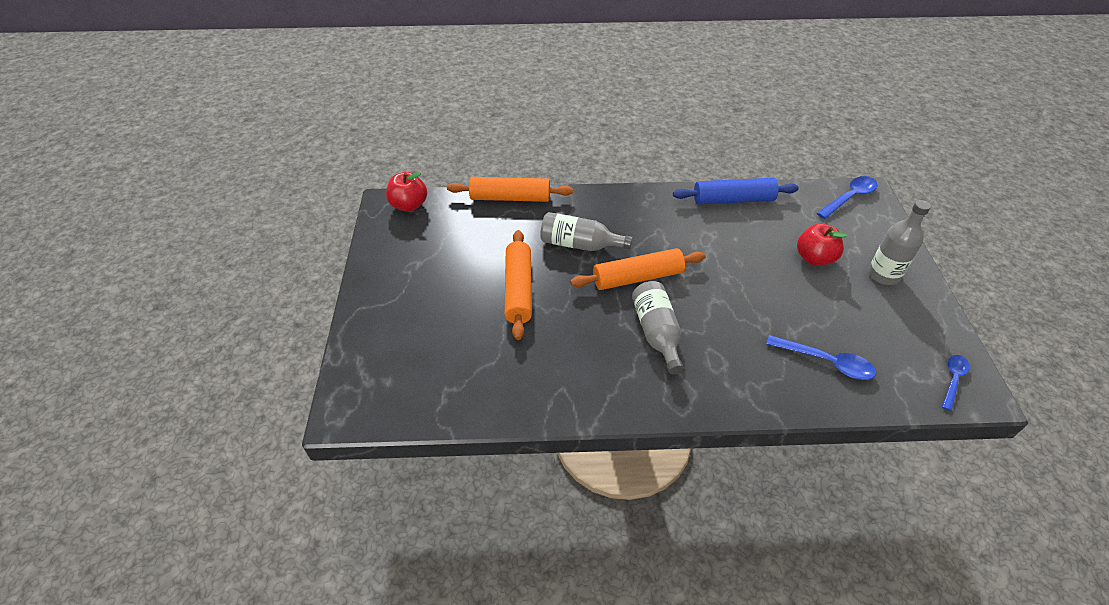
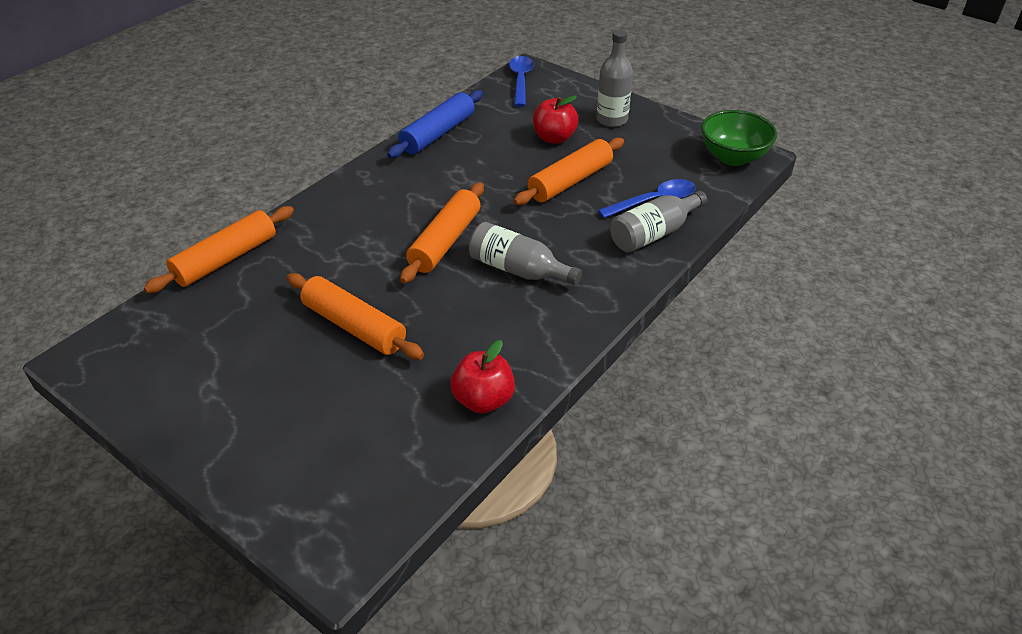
camera: 50 degrees left, 5 degrees down
(409, 205) = (113, 341): red apple -> red apple (483, 400)
(579, 244) = (357, 251): grey bottle -> grey bottle (654, 234)
(780, 298) = (570, 181): none -> orange rolling pin
(953, 380) = (733, 157): blue spoon -> green bowl

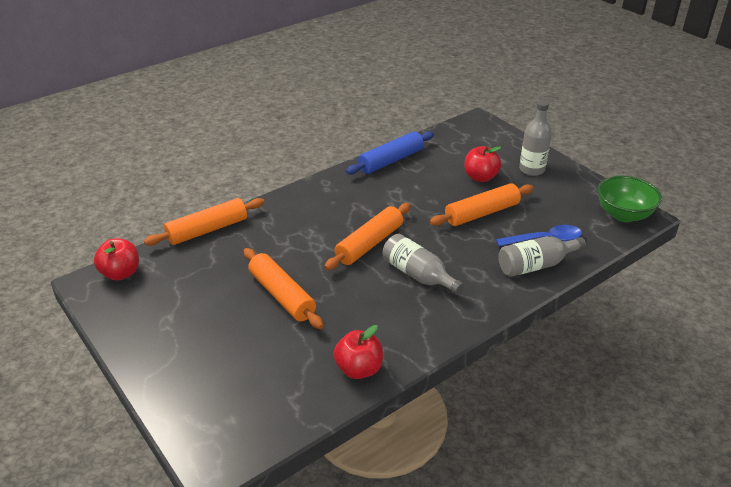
camera: 15 degrees right, 5 degrees down
(123, 337) = (121, 273): none -> red apple
(520, 81) = (468, 128): blue spoon -> none

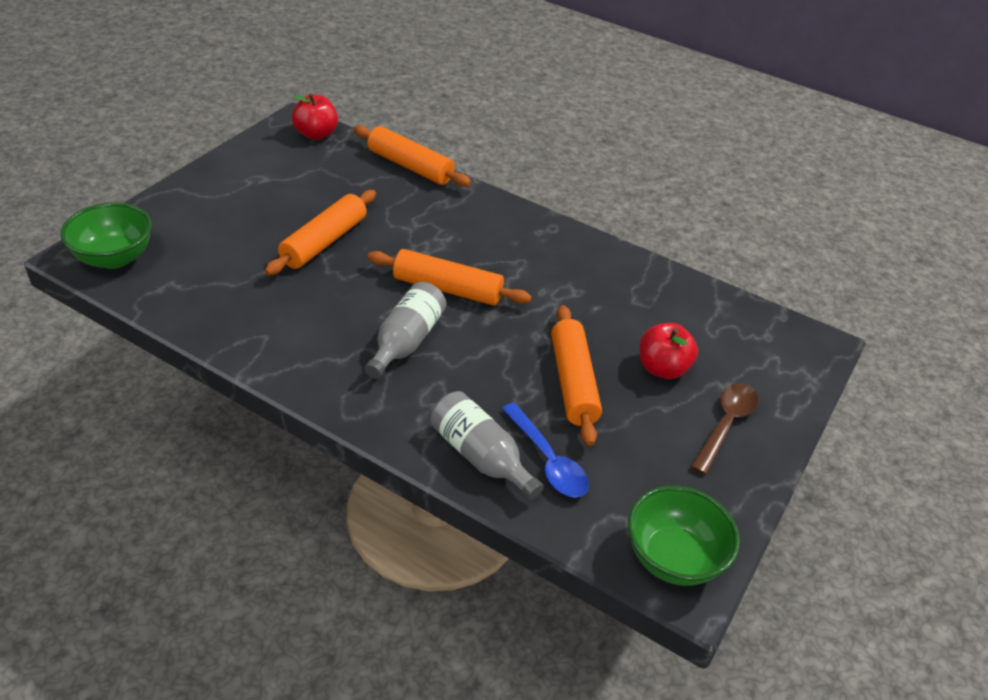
camera: 65 degrees right, 5 degrees up
(233, 435) = (114, 258): none -> green bowl
(359, 369) = (224, 323): red apple -> none
(391, 160) = (640, 273): blue rolling pin -> none
(482, 213) = (573, 382): orange rolling pin -> orange rolling pin turned 45 degrees clockwise
(532, 169) = (725, 425): grey bottle -> brown spoon

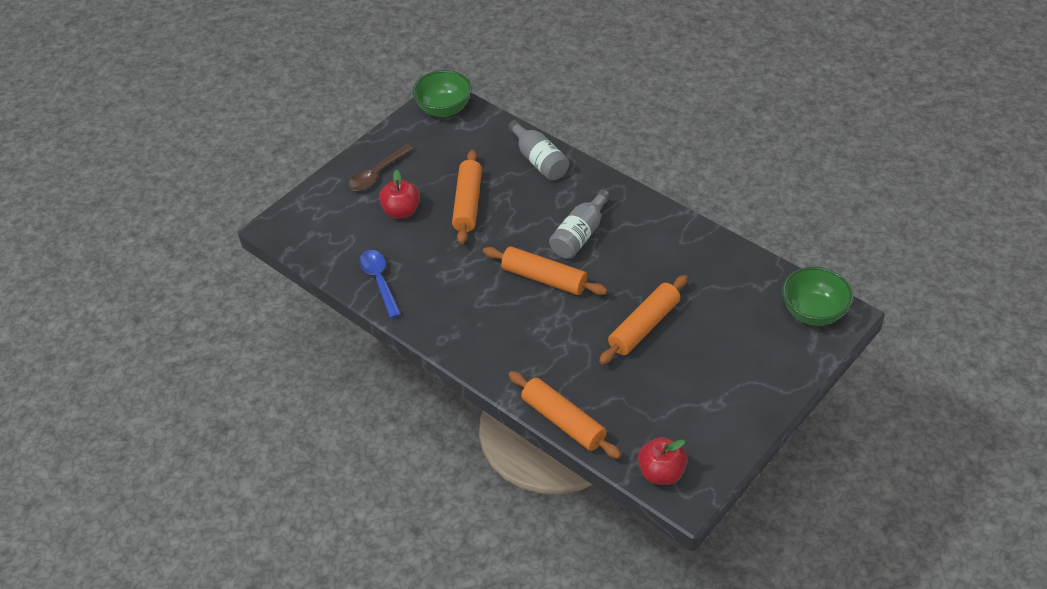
camera: 165 degrees left, 5 degrees up
(547, 460) = (499, 157): blue spoon -> blue spoon (379, 281)

